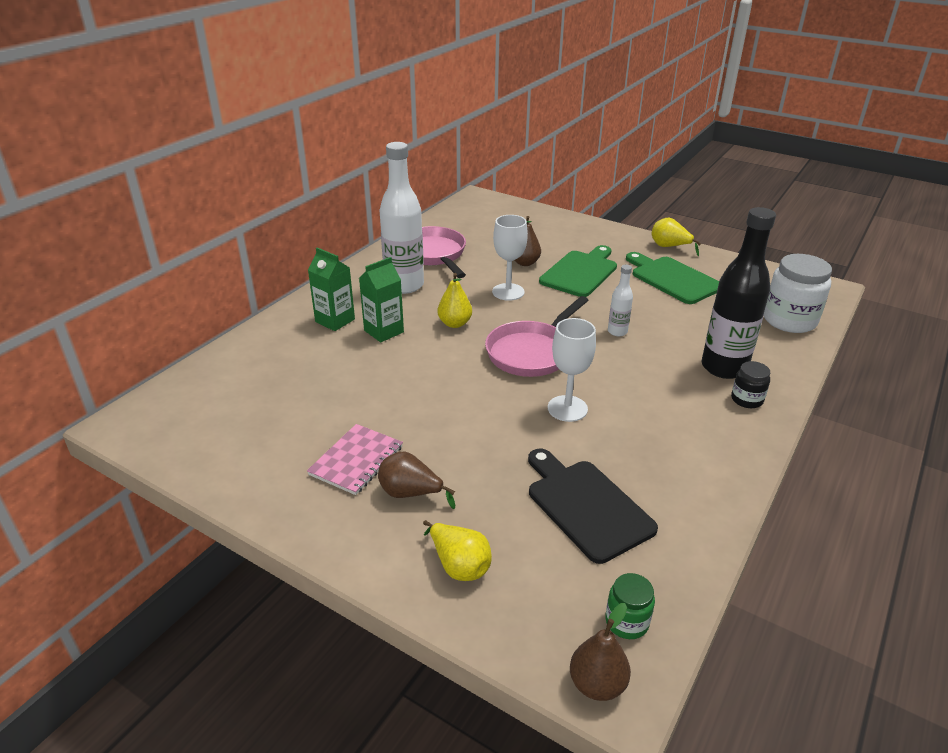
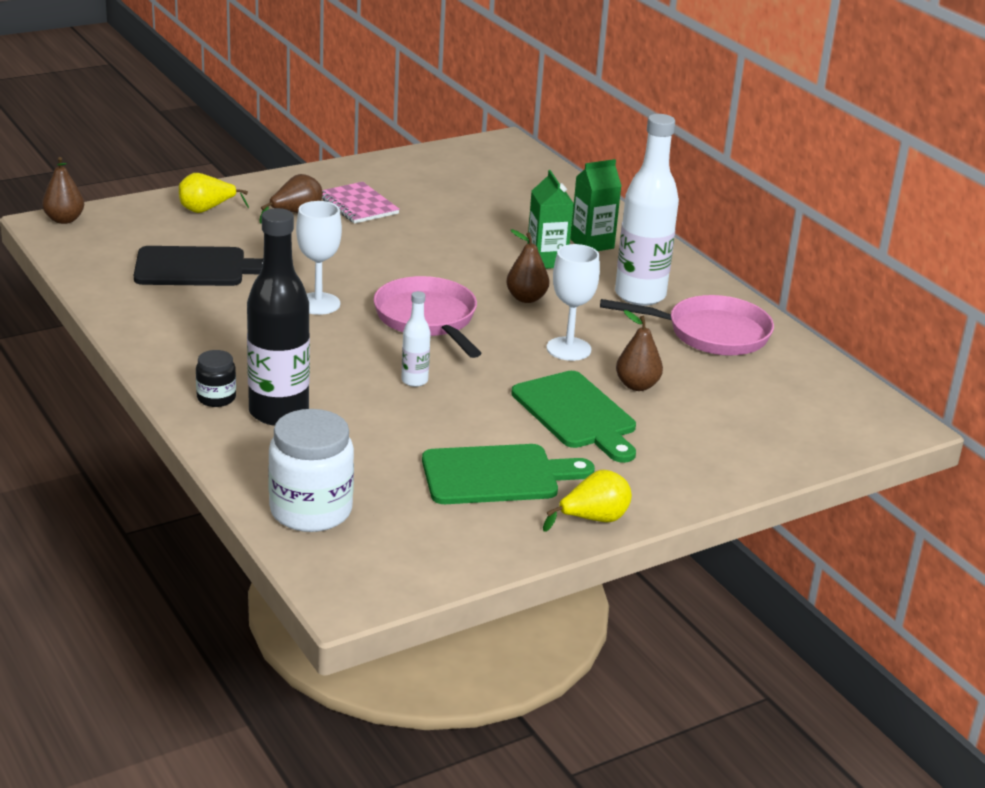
camera: 115 degrees right, 5 degrees down
(455, 323) = (526, 298): yellow pear -> brown pear
(626, 622) = (86, 243): green jar -> none

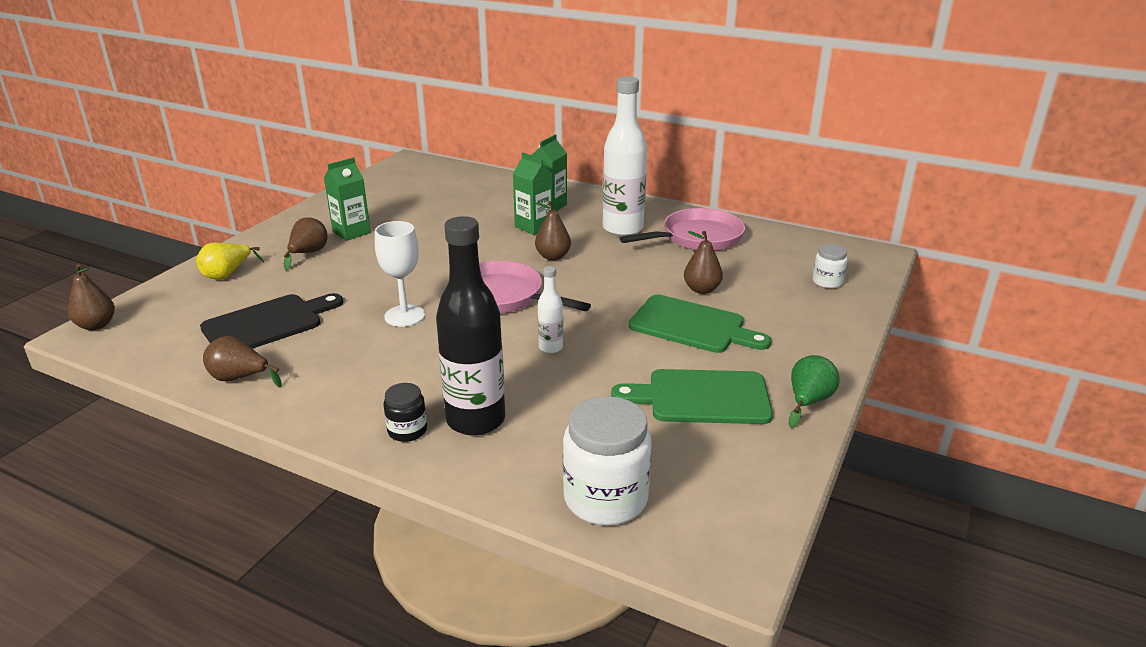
camera: 30 degrees left, 0 degrees up
(131, 306) = (240, 378): none -> brown pear
(358, 205) = (351, 232): pink notebook -> green carton
(496, 475) = (702, 397): green cutting board -> green cutting board turned 135 degrees counterclockwise
(568, 349) = (626, 281): white goblet -> none
(593, 520) = (808, 402): yellow pear -> green pear
(790, 429) = (827, 282): none -> white jar

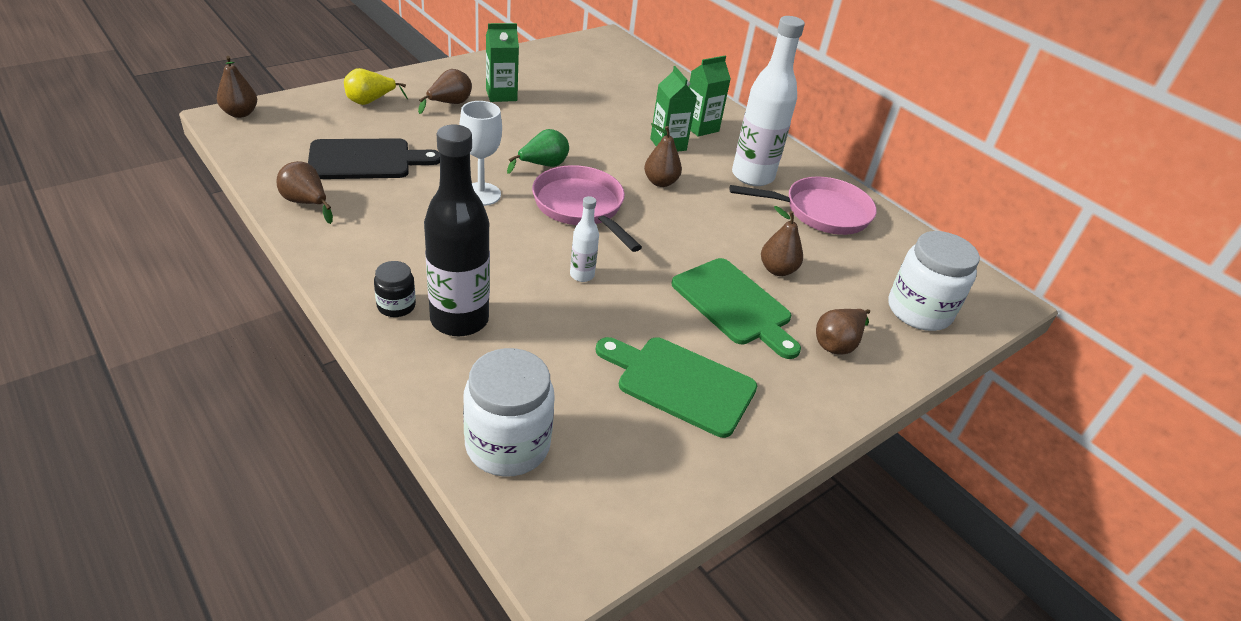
camera: 20 degrees right, 10 degrees up
(791, 325) = (837, 344): none -> brown pear
(808, 402) = (783, 433): green pear -> green pear (543, 165)
(827, 282) = (919, 311): white jar -> white jar, size x1.93

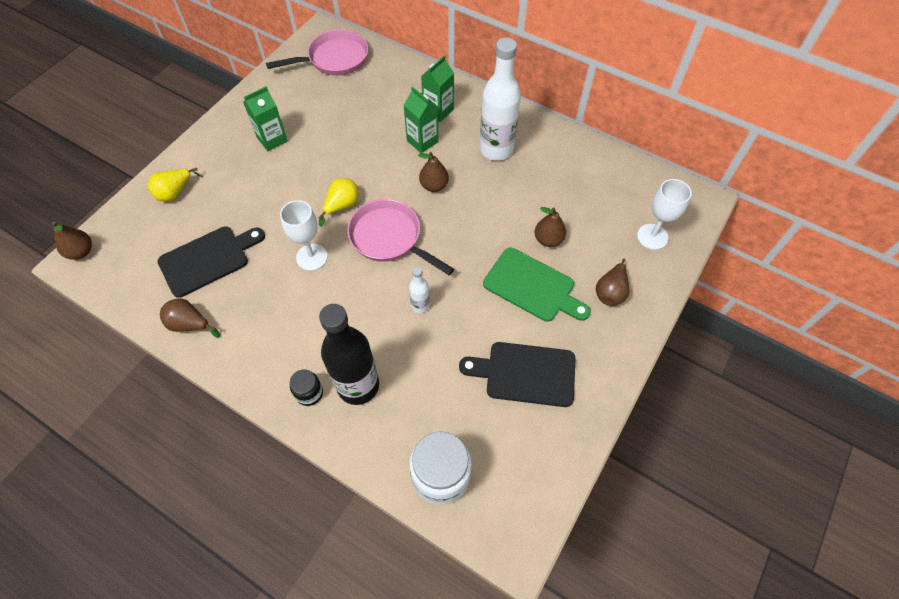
camera: 15 degrees left, 20 degrees up
(449, 104) = (237, 168): brown pear -> none
(543, 165) = (341, 206): green pear -> yellow pear
(680, 383) = (525, 374): green cutting board -> black cutting board
(821, 212) = (557, 167): pink pan -> pink pan (334, 59)
(919, 311) = (652, 236): white jar -> white goblet

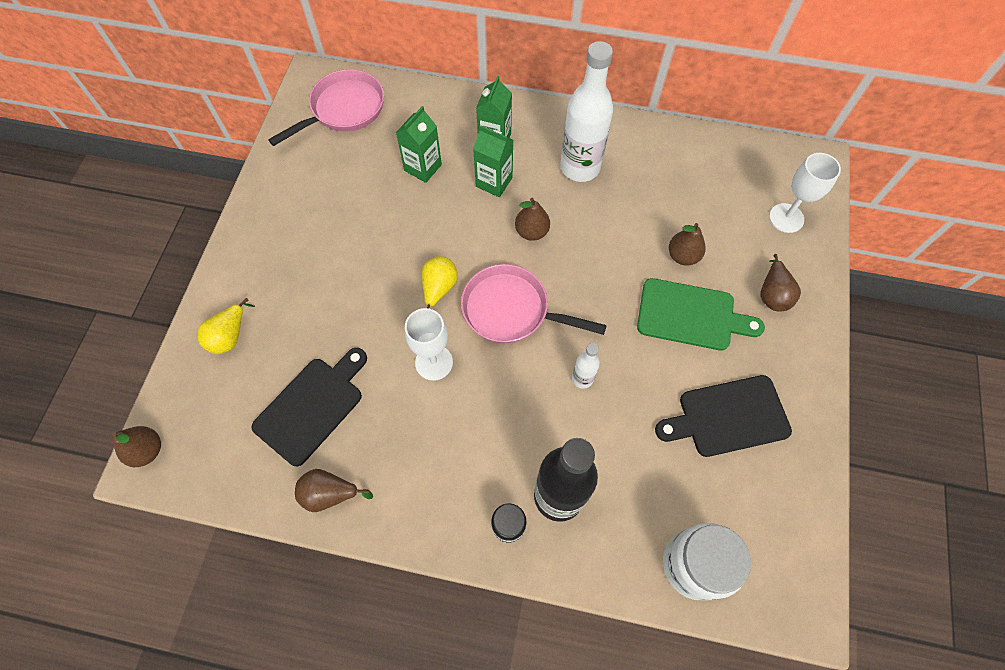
camera: 20 degrees left, 5 degrees up
(272, 139) = (317, 232): green carton -> green carton (423, 167)

